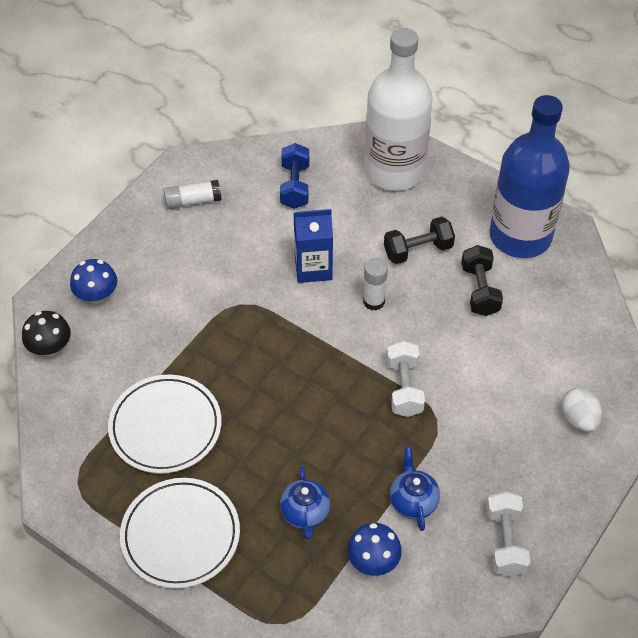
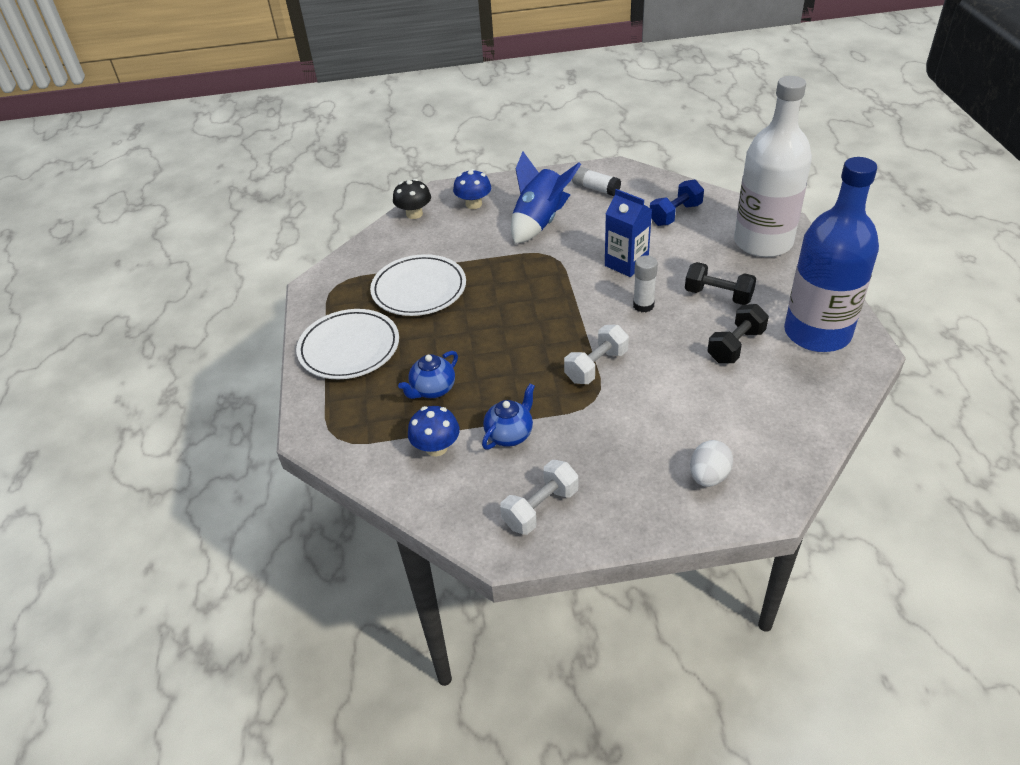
camera: 50 degrees right, 10 degrees down
(186, 274) = (539, 222): none -> blue rocket

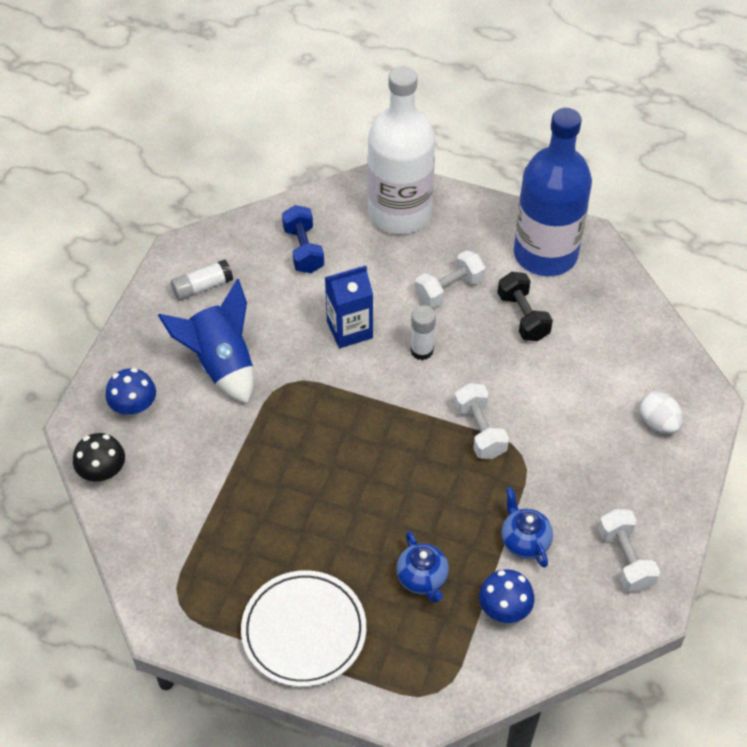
camera: 65 degrees left, 10 degrees up
(419, 289) = (251, 525): white plate -> none
(718, 295) = (449, 289): black dumbbell -> white dumbbell

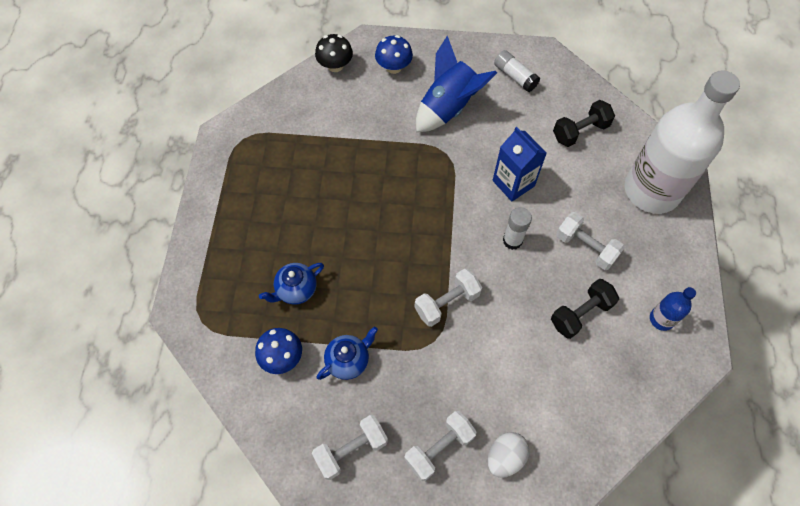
camera: 75 degrees right, 10 degrees up
(303, 250) = (580, 131): blue dumbbell -> black dumbbell
(304, 631) = (236, 220): white plate -> none
(545, 254) = (661, 319): blue bottle -> blue bottle, size x0.40
(638, 477) = (439, 448): none -> white dumbbell

